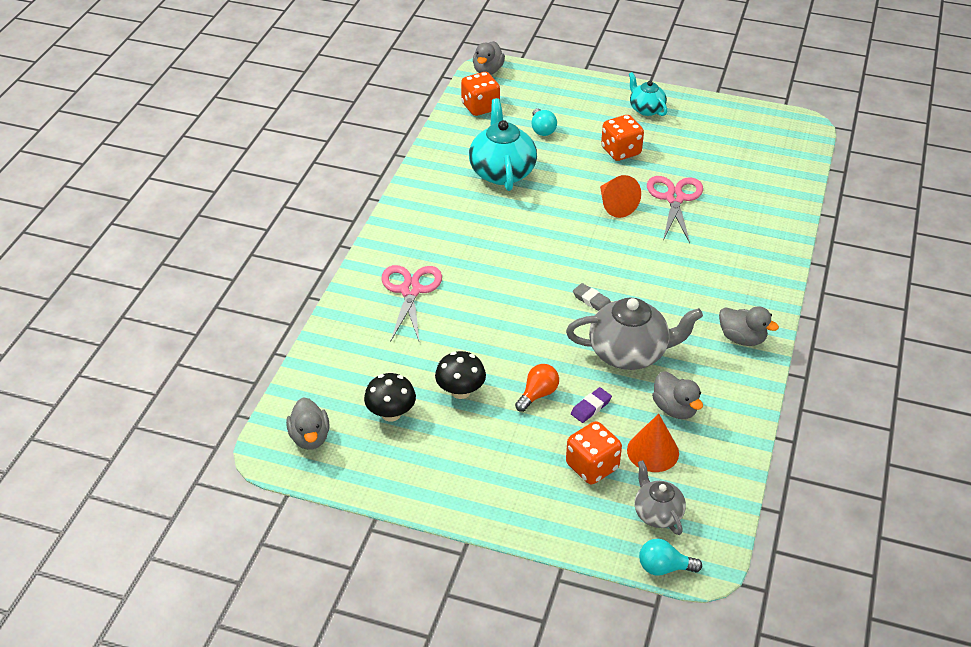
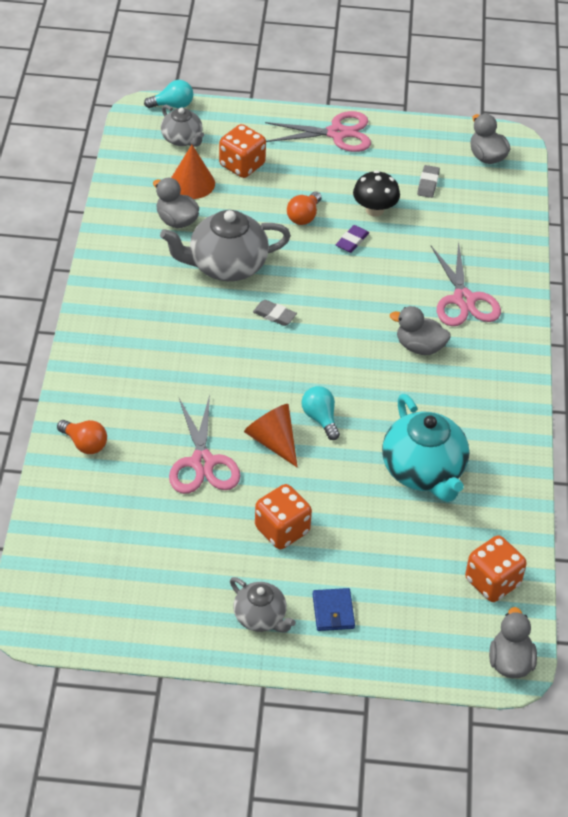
camera: 165 degrees right, 5 degrees up
(391, 413) = (428, 184): black mushroom -> grey eraser
(469, 494) = (337, 133): none -> pink scissors
(542, 130) = (395, 552): turquoise light bulb -> turquoise light bulb (320, 418)
(591, 407) = (253, 212): purple eraser -> purple eraser (352, 241)
(595, 106) = (333, 611): none -> blue wallet
(646, 109) = (260, 617): turquoise teapot -> grey teapot
(742, 338) = (116, 295): grey duck -> grey duck (419, 347)
(770, 222) = (85, 444): none -> orange light bulb

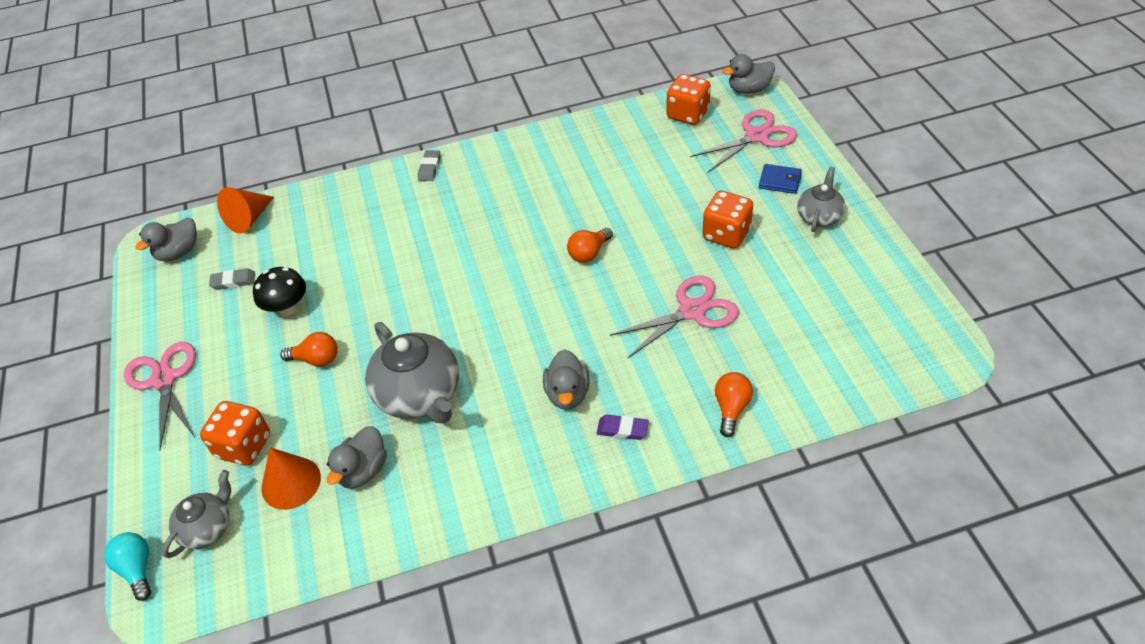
camera: 105 degrees left, 0 degrees up
(273, 441) = (635, 274): orange cone -> orange cone (249, 219)
(274, 315) = (475, 330): grey eraser -> grey eraser (429, 168)
(320, 418) = (589, 253): turquoise light bulb -> orange light bulb
(333, 611) = (780, 181): blue wallet -> blue wallet turned 45 degrees clockwise
(352, 241) = (342, 309): purple eraser -> purple eraser (622, 429)
(419, 347) = (466, 220): grey duck -> grey duck (567, 394)
(424, 471) = (607, 176): turquoise teapot -> none
(463, 300) = (393, 211): pink scissors -> pink scissors (757, 136)

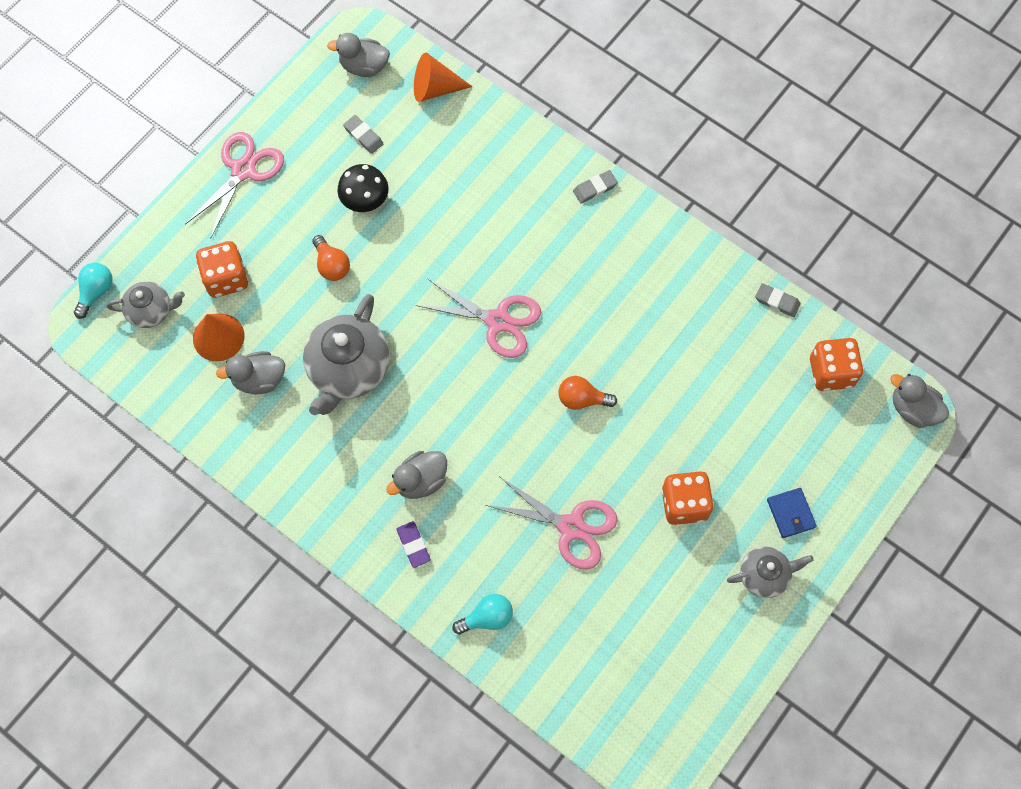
camera: 50 degrees right, 20 degrees up
(611, 117) = (777, 301): none -> grey eraser
(731, 408) = (487, 618): orange light bulb -> turquoise light bulb
(757, 136) = (843, 457): pink scissors -> pink scissors (498, 321)

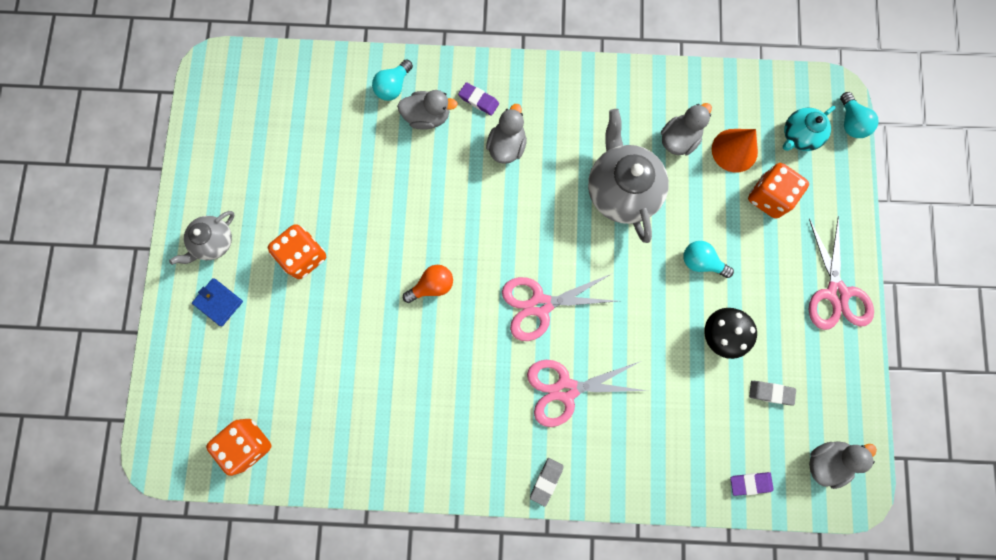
camera: 145 degrees right, 10 degrees up
(151, 311) = (799, 136): grey teapot -> turquoise teapot
(332, 265) = (701, 262): orange light bulb -> turquoise light bulb
(435, 88) = (750, 483): orange cone -> purple eraser
(571, 527) = (376, 185): pink scissors -> pink scissors (565, 389)
(777, 301) = (328, 479): grey eraser -> none
(913, 409) = (164, 457): grey duck -> grey duck (427, 117)

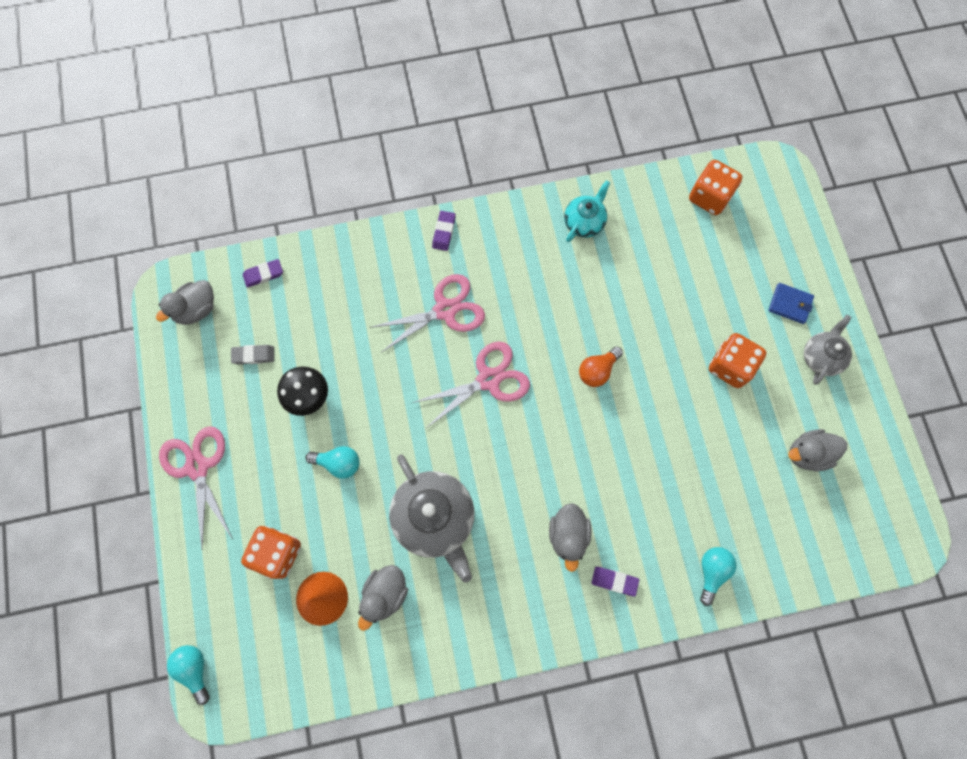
camera: 165 degrees right, 5 degrees down
(427, 117) = (662, 546): grey duck -> grey duck (807, 454)
(546, 481) = (444, 232): grey eraser -> purple eraser
(799, 136) = (252, 635): turquoise teapot -> turquoise teapot (584, 222)

